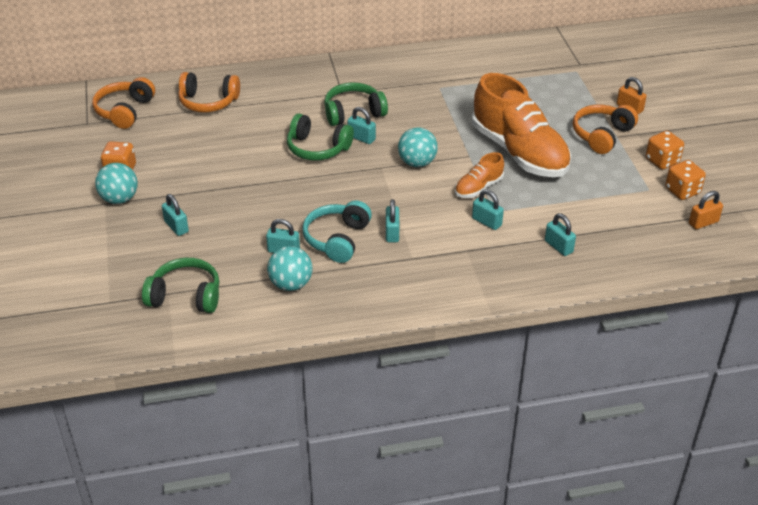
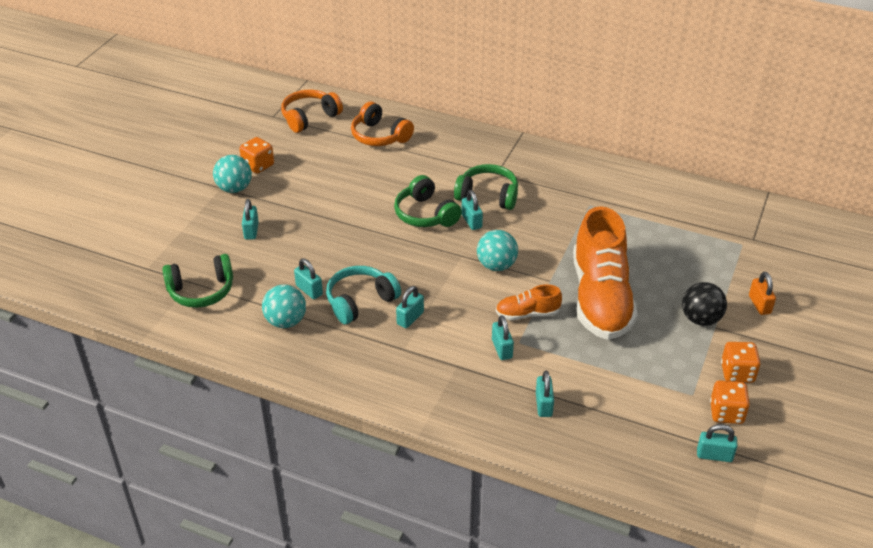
camera: 35 degrees right, 0 degrees up
(185, 296) = (201, 291): green headphones -> green headphones turned 120 degrees clockwise
(602, 135) = (700, 319): orange headphones -> black ball
(703, 222) = (714, 455): orange padlock -> turquoise padlock

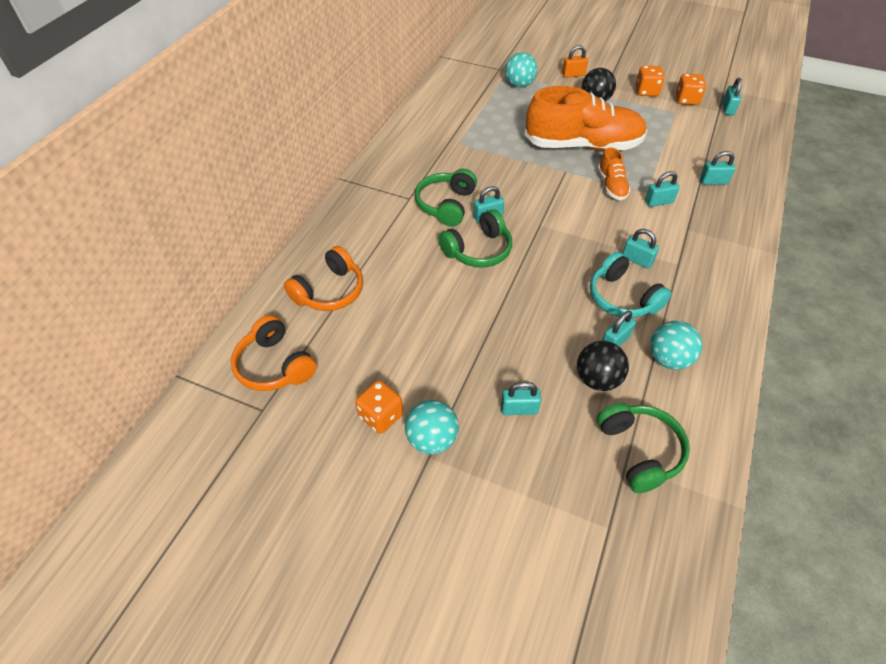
camera: 90 degrees left, 10 degrees up
(271, 275) = (597, 379): none -> black ball
(496, 265) = (551, 202): turquoise ball -> turquoise ball (519, 85)

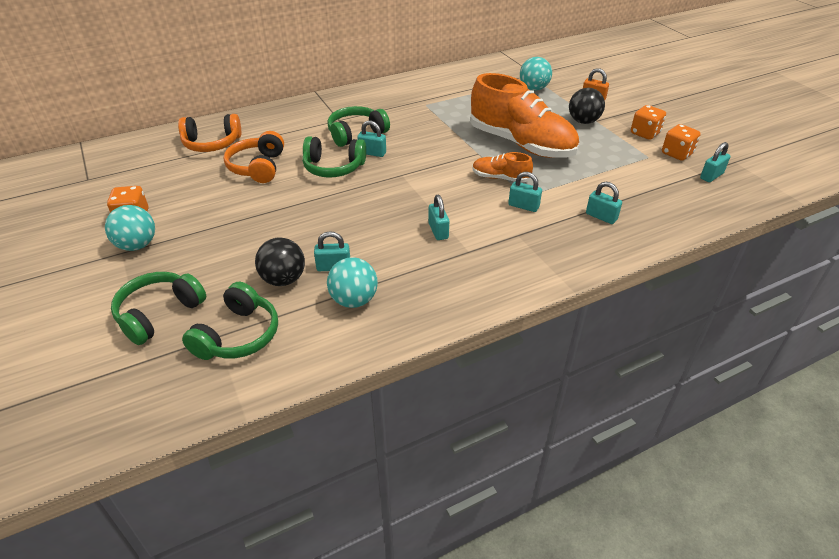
camera: 40 degrees right, 10 degrees down
(275, 365) = (127, 163): orange headphones -> orange headphones (258, 167)
(519, 409) = (208, 263): turquoise padlock -> none
(555, 483) = (159, 314): none -> green headphones
(611, 185) = (500, 178): orange shoe -> orange shoe turned 75 degrees clockwise
(622, 298) = (385, 246): turquoise headphones -> none

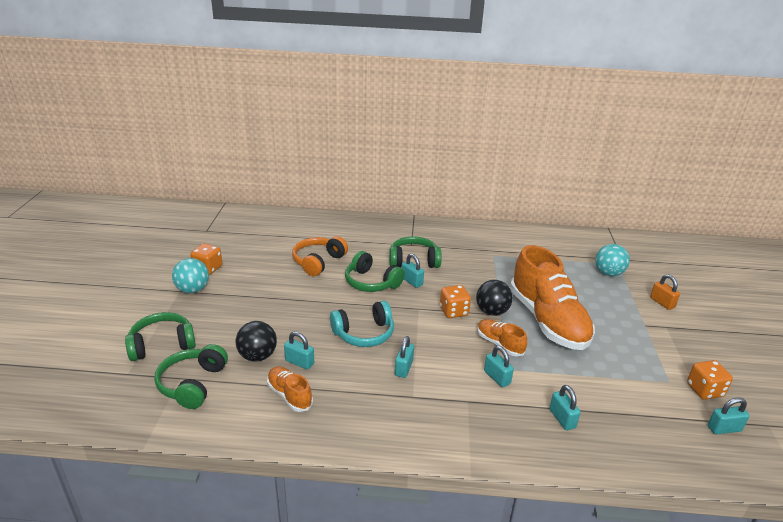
camera: 30 degrees right, 10 degrees down
(212, 143) = (304, 232): orange headphones -> none
(238, 335) = (192, 384): green headphones -> green headphones turned 135 degrees clockwise
(354, 300) = (289, 395): turquoise ball -> orange shoe
(372, 216) = (364, 334): none -> turquoise headphones
(583, 121) = (630, 321): black ball -> black ball (492, 311)
(645, 133) = (687, 356): orange dice -> orange dice (453, 311)

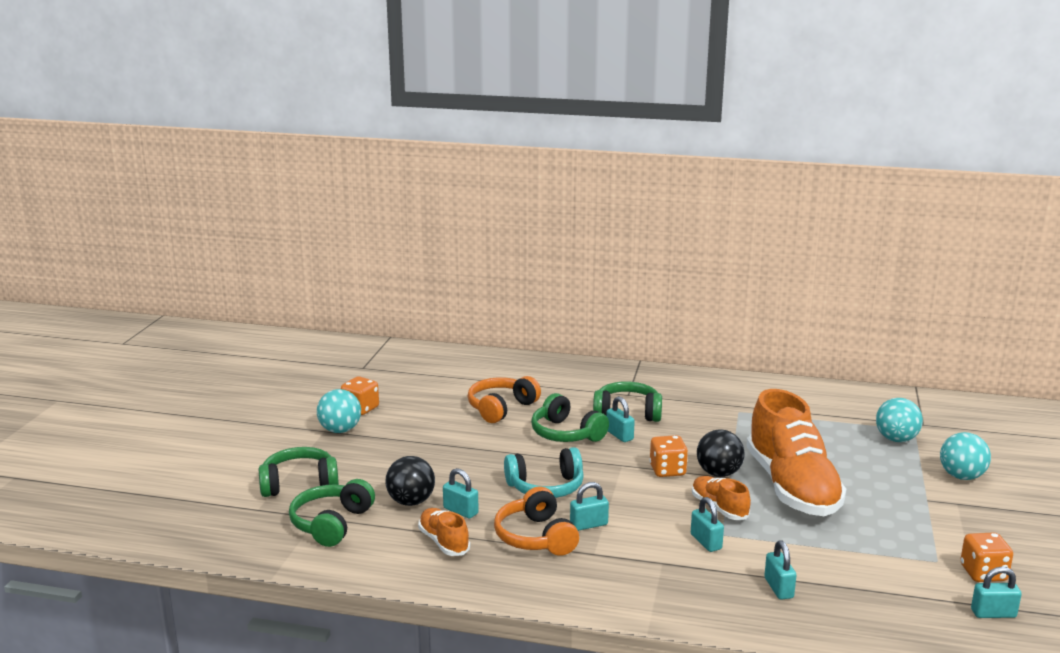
camera: 10 degrees right, 10 degrees down
(364, 384) = (536, 537): none -> orange headphones
(404, 368) = (589, 525): turquoise padlock -> turquoise padlock turned 45 degrees clockwise
(662, 303) = (961, 476): orange padlock -> turquoise ball

